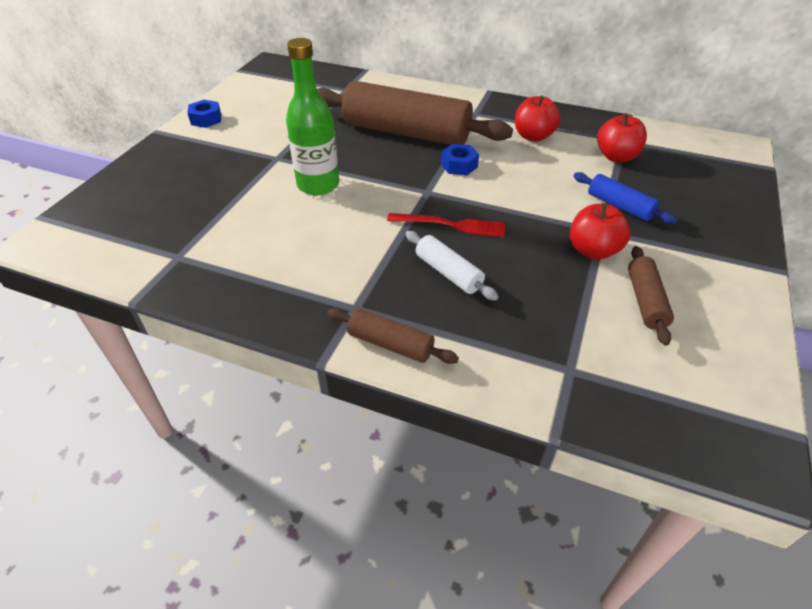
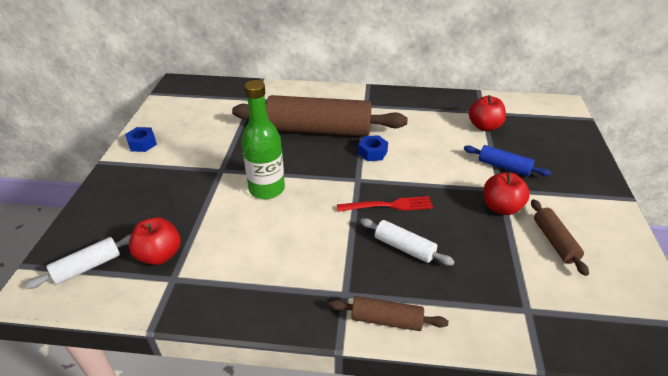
camera: 15 degrees left, 5 degrees down
(99, 229) = (87, 267): none -> white rolling pin
(533, 136) = (417, 119): red apple -> red apple (159, 255)

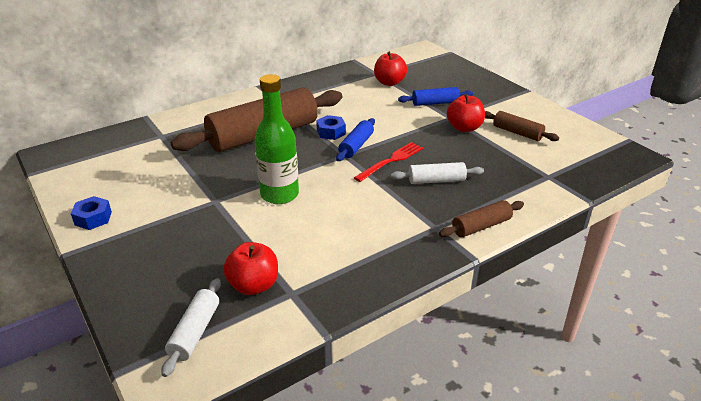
camera: 40 degrees left, 5 degrees down
(377, 175) = (356, 146): none -> blue rolling pin

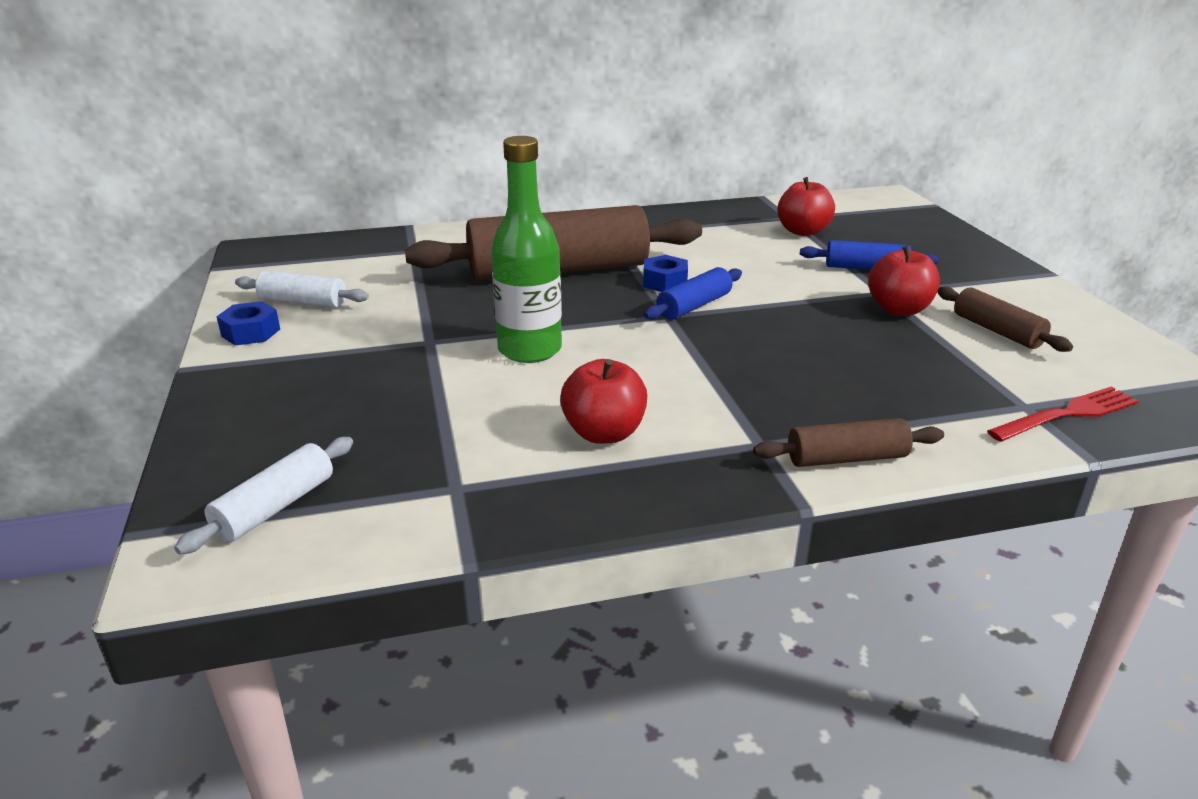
camera: 20 degrees right, 5 degrees down
(254, 285) = (405, 464): red apple -> red apple (604, 433)
(391, 160) = (740, 335): red fork -> red fork (1068, 414)
(436, 181) = (803, 376): white rolling pin -> white rolling pin (303, 302)

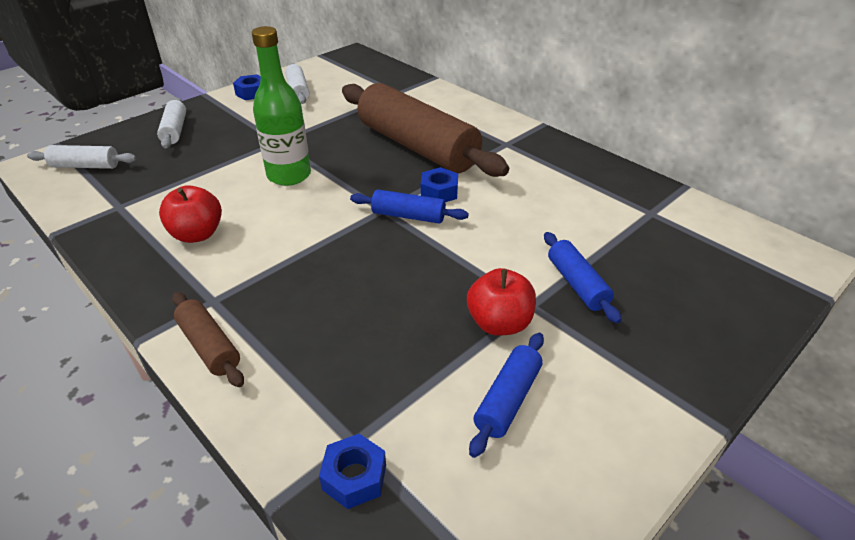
camera: 60 degrees right, 10 degrees up
(274, 409) = (175, 130): none -> white rolling pin
(803, 231) = (625, 228): red apple -> none
(997, 331) = (508, 400): brown rolling pin -> blue rolling pin
(1068, 414) = (354, 477): red fork -> blue nut

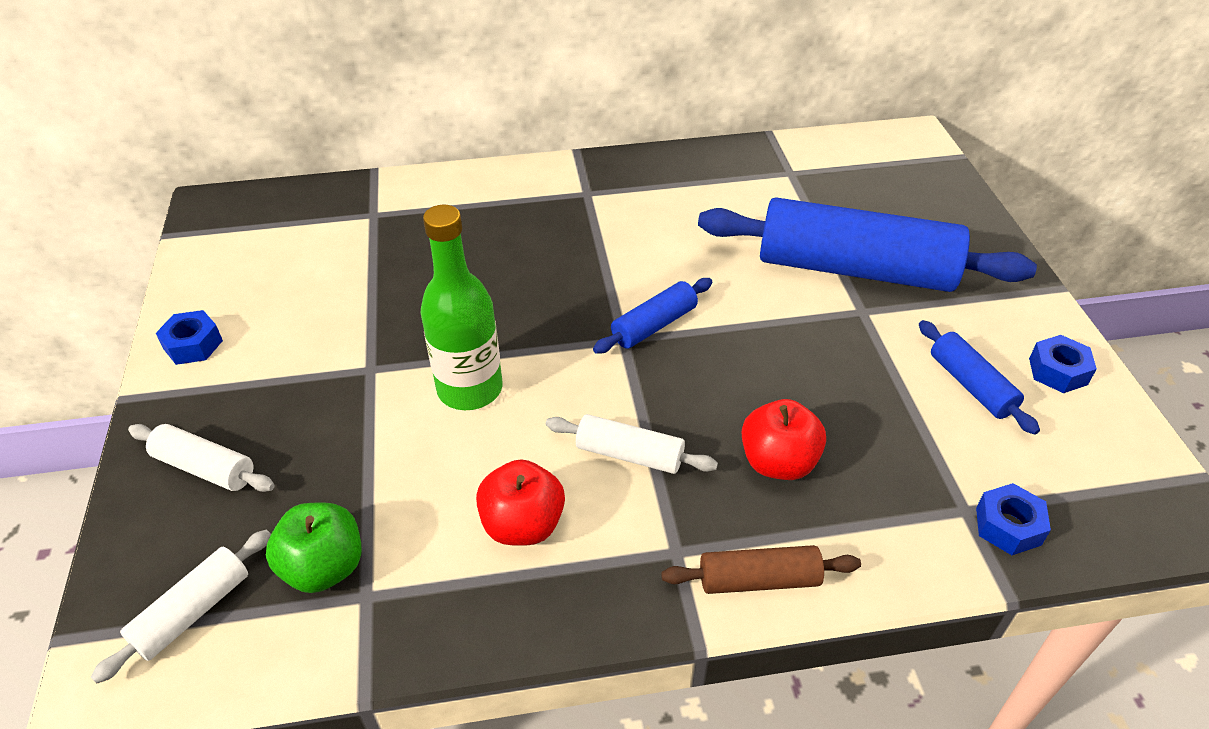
camera: 55 degrees left, 5 degrees up
(130, 187) = (324, 567): none -> green apple
(298, 91) = (250, 297): white rolling pin -> white rolling pin (629, 454)
(417, 146) = (521, 257): brown rolling pin -> none
(439, 192) = (631, 283): blue nut -> blue nut (1058, 371)
(499, 323) = (873, 343): red apple -> red apple (778, 462)
(577, 284) = (855, 269): blue rolling pin -> blue rolling pin, size x2.21

